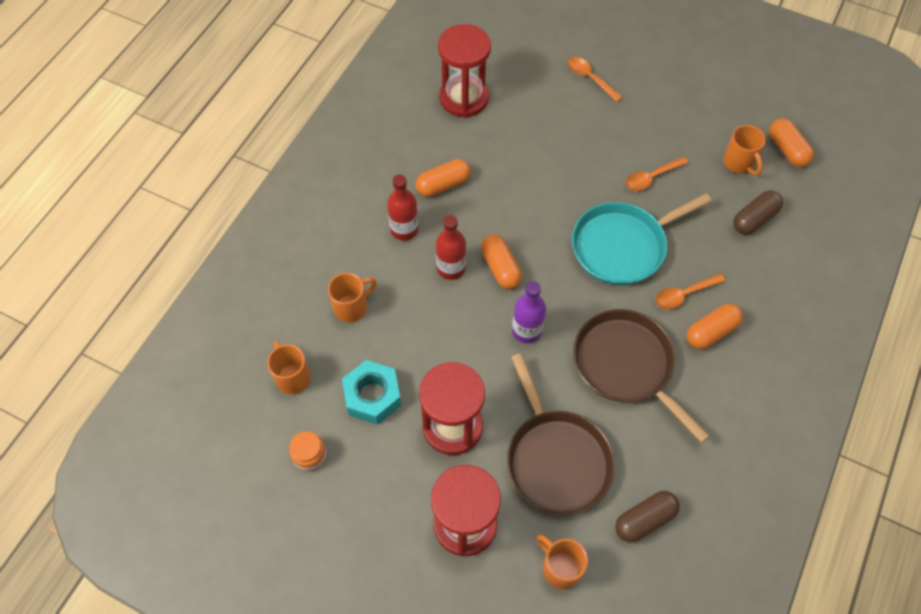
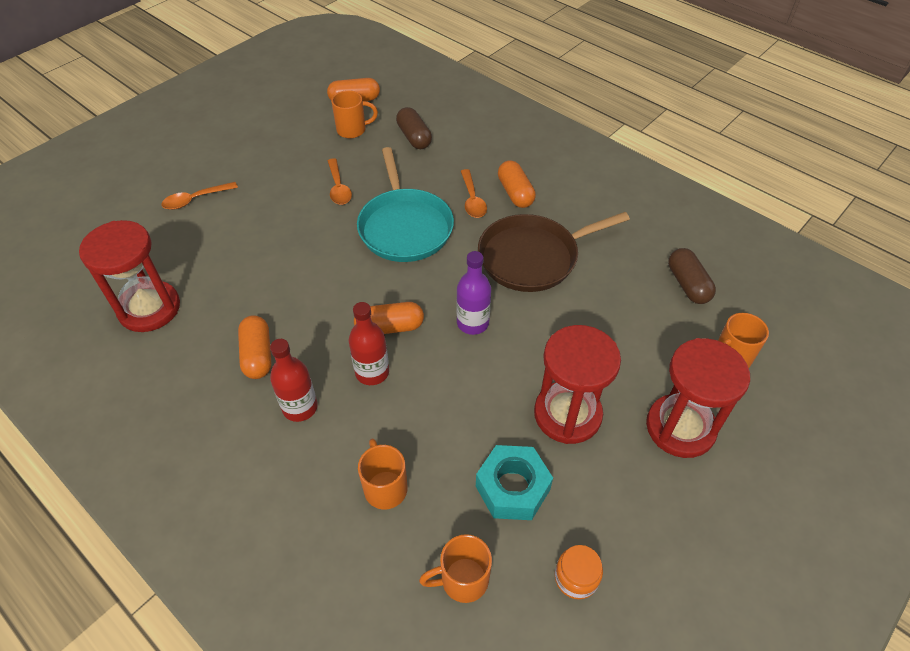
camera: 75 degrees left, 10 degrees down
(556, 459) = (619, 334): brown pan -> none

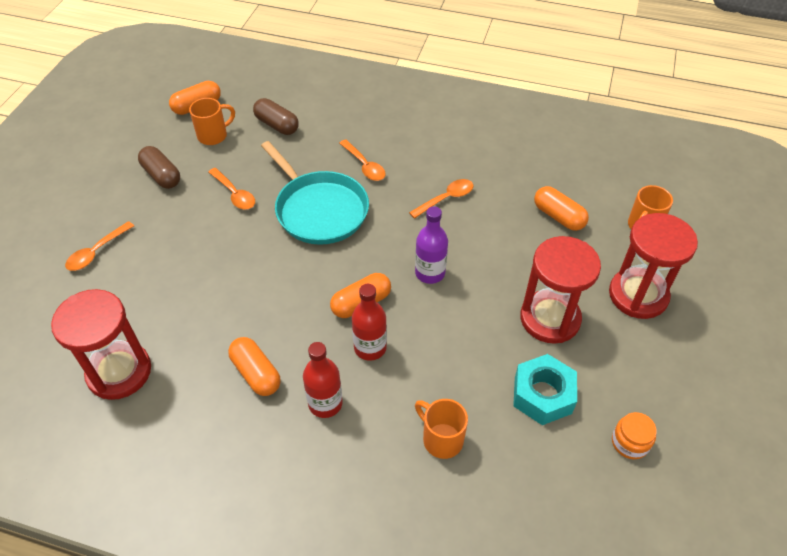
camera: 25 degrees left, 0 degrees up
(462, 580) = (548, 484): orange mug -> none
(515, 193) = (398, 148): orange capsule -> orange capsule (558, 216)
(533, 257) = (446, 199): brown pan -> orange spoon
(687, 284) = (579, 179): brown capsule -> brown capsule (161, 175)

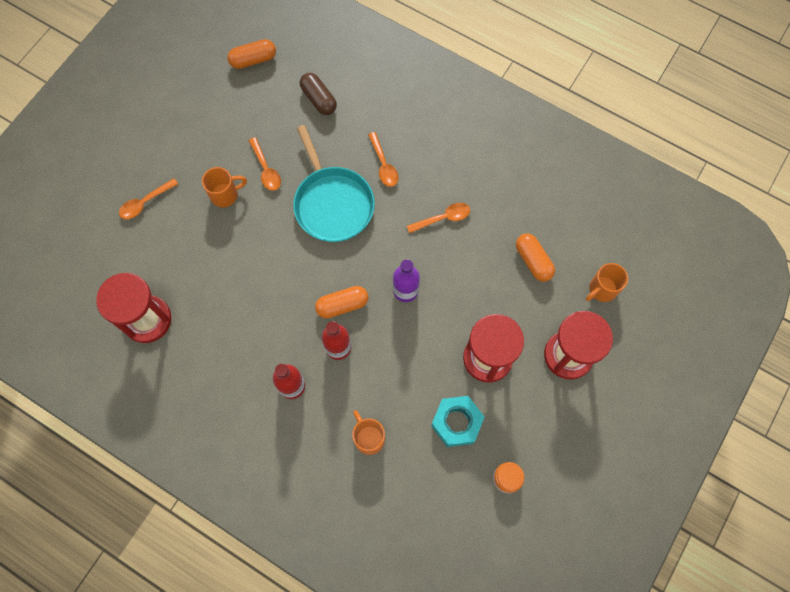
camera: 15 degrees right, 20 degrees up
(161, 175) = (209, 134): brown capsule -> none
(213, 136) = (261, 99): orange mug -> orange mug (225, 195)
(256, 373) = (247, 347): orange capsule -> none

